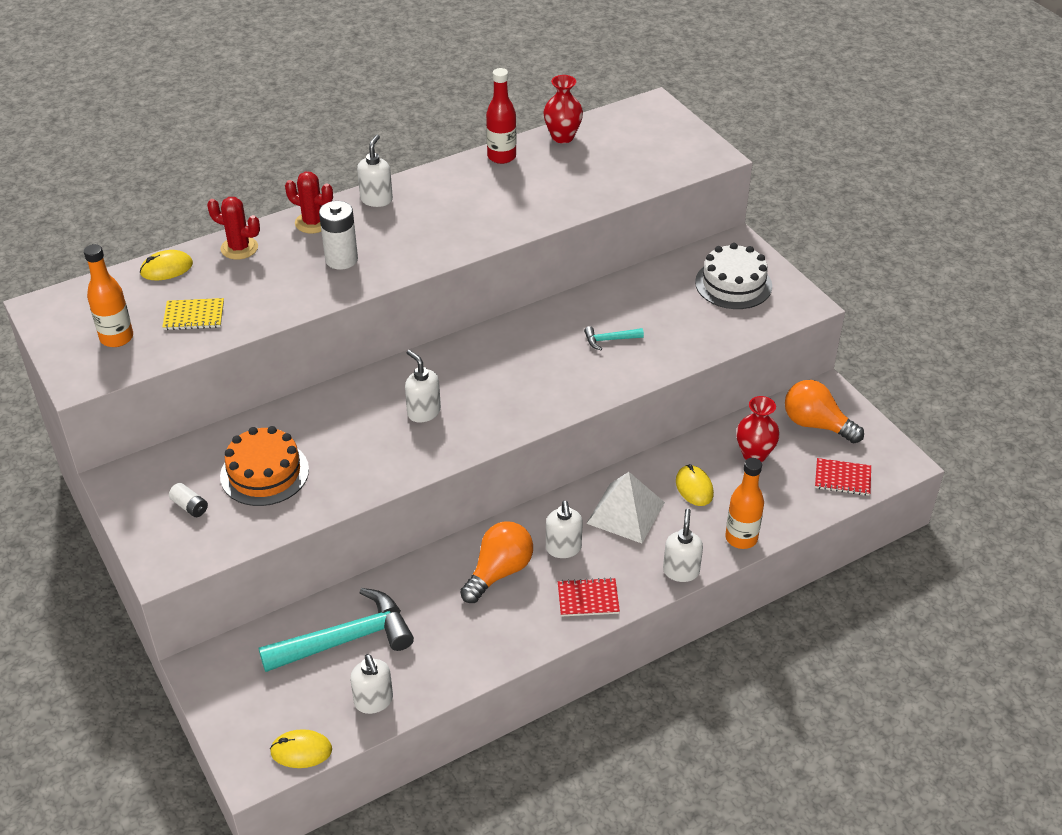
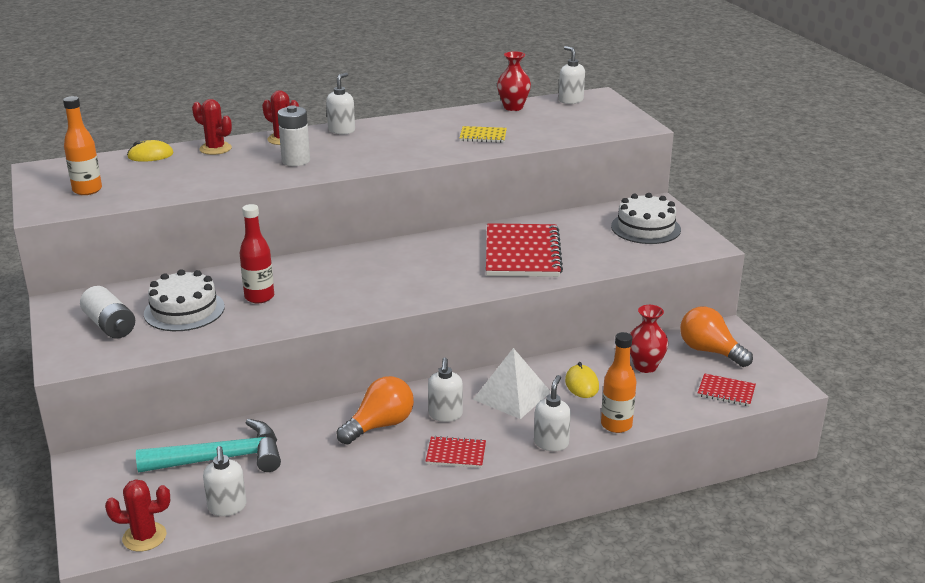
camera: 10 degrees right, 15 degrees down
(190, 506) = (110, 325): white battery -> white battery, size x1.82
(194, 316) = (157, 183): yellow notebook -> yellow notebook (483, 136)
(264, 473) = (184, 310): orange cake -> white cake
(301, 751) = (144, 537): yellow mouse -> red cactus
(423, 412) = (339, 284): white soap dispenser -> white soap dispenser (570, 100)
(501, 157) = (457, 115): red bottle -> red bottle (259, 297)
(609, 340) = (522, 253): turquoise hammer -> red notebook

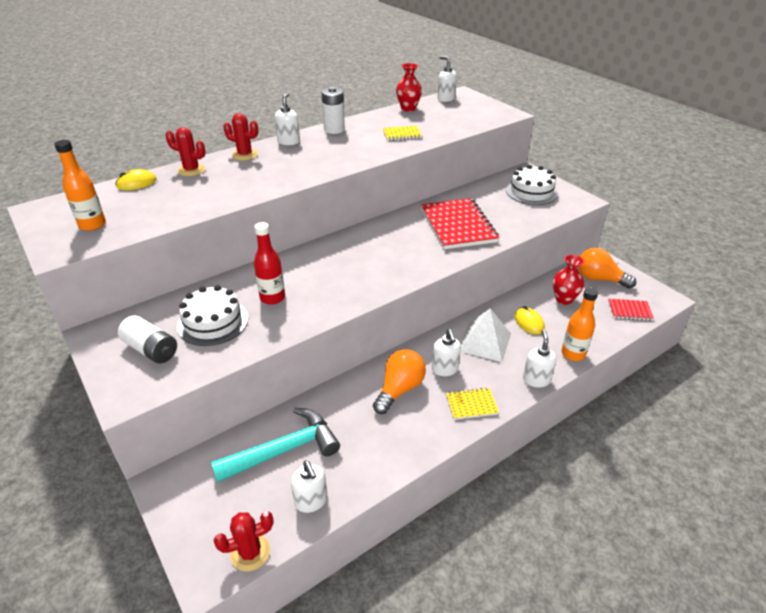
camera: 15 degrees left, 10 degrees up
(296, 161) = (266, 173): white battery -> white battery (334, 130)
(456, 454) = (471, 405): red notebook -> yellow notebook

